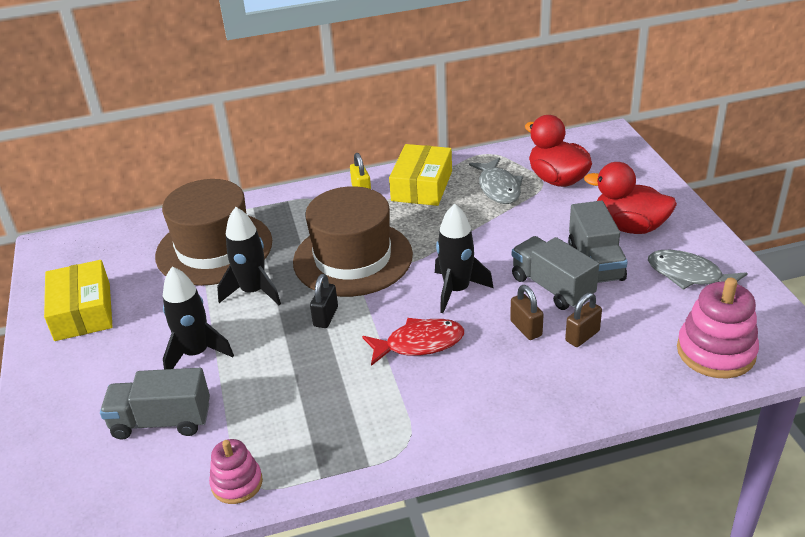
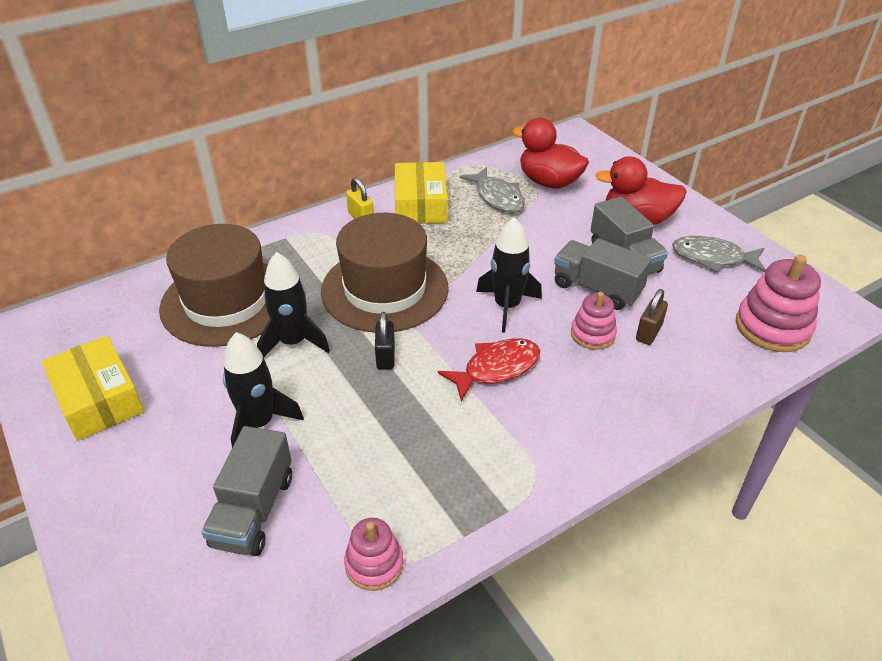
camera: 20 degrees left, 5 degrees up
(162, 421) = (253, 510): grey truck -> grey truck turned 60 degrees counterclockwise
(526, 328) = (592, 334): brown padlock -> pink stacking toy

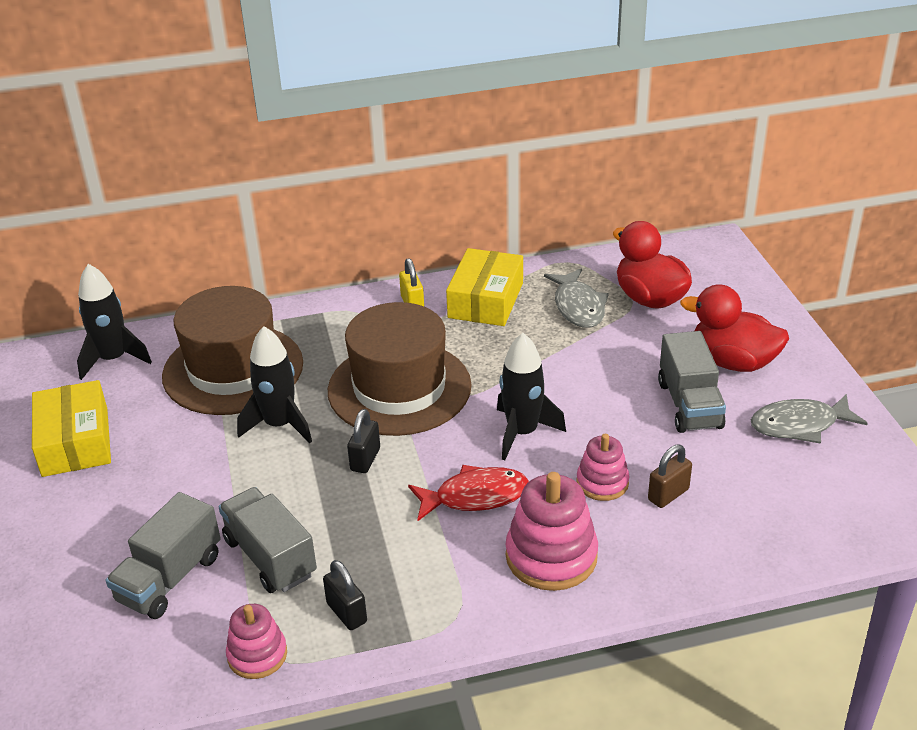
camera: 20 degrees right, 5 degrees down
(259, 423) = (211, 498): black rocket -> black rocket (113, 359)
(438, 501) = (346, 613): none -> black padlock
(597, 289) = (636, 433): grey truck -> grey truck (270, 557)
(712, 258) = (799, 425): grey fish -> grey fish turned 45 degrees counterclockwise
(772, 327) = (824, 519): pink stacking toy -> pink stacking toy (551, 556)

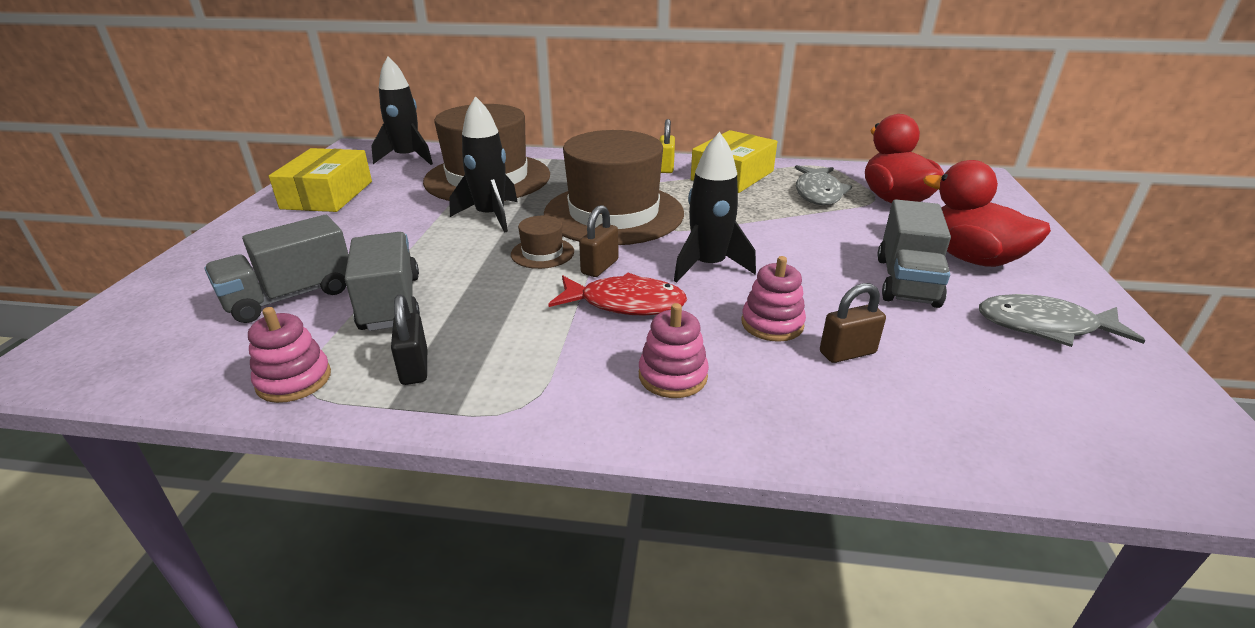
camera: 20 degrees right, 5 degrees down
(365, 459) = (542, 253): black padlock -> brown hat
(428, 461) = (599, 267): none -> brown padlock
(551, 556) = (672, 376): pink stacking toy -> pink stacking toy, size x0.61

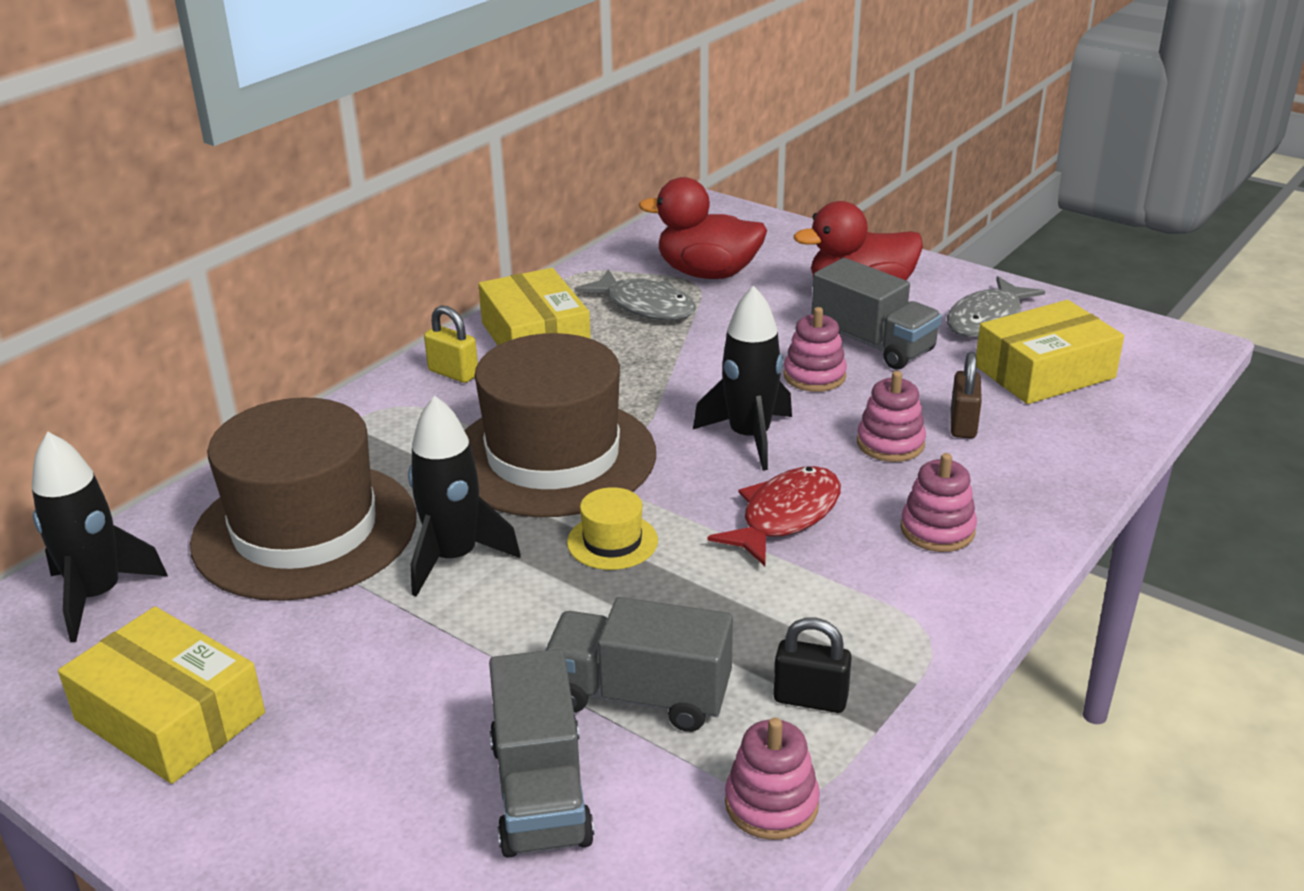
camera: 60 degrees left, 0 degrees up
(542, 253) = (612, 541): brown hat -> yellow hat
(599, 267) = (687, 509): brown padlock -> none
(822, 269) = (814, 376): none -> pink stacking toy
(1006, 379) = (1044, 372): none -> yellow box

